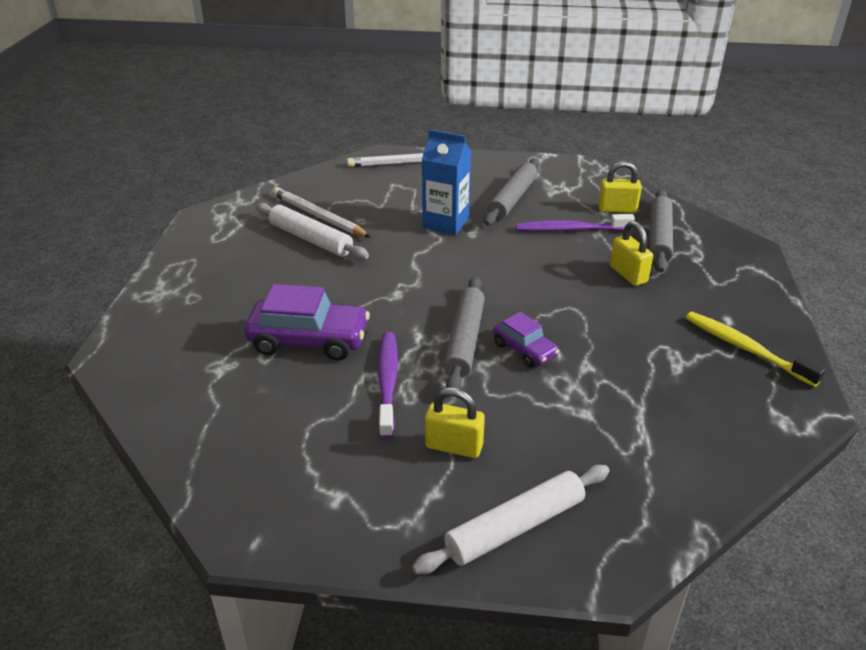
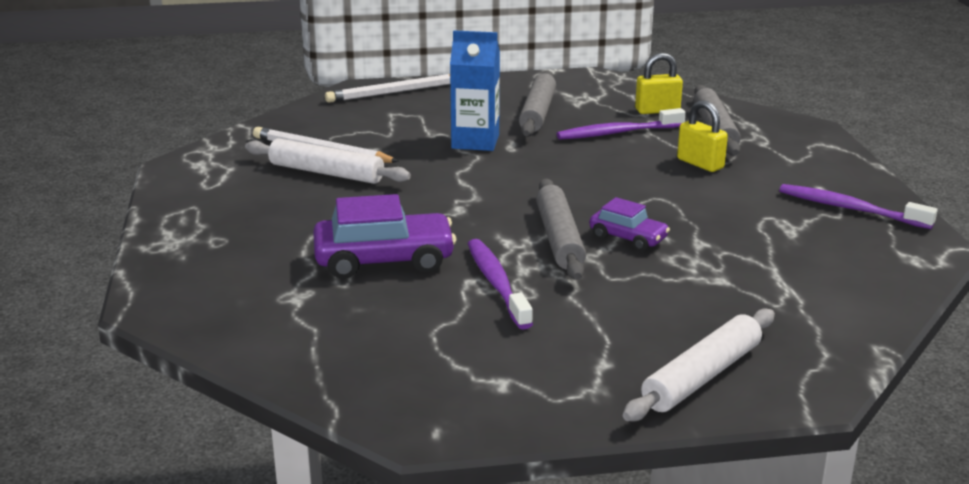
camera: 15 degrees left, 10 degrees down
(454, 446) = (601, 325): yellow padlock -> none
(746, 349) = (850, 209): yellow toothbrush -> purple toothbrush

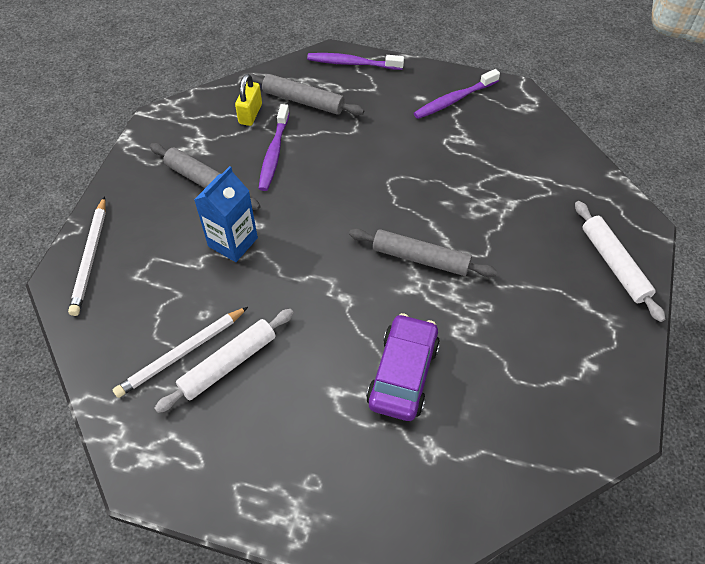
camera: 65 degrees left, 30 degrees up
(497, 284) = (467, 319): purple toothbrush -> purple toothbrush (353, 63)
(628, 238) = (438, 222): purple car -> none
(700, 164) = (352, 134): yellow padlock -> none

